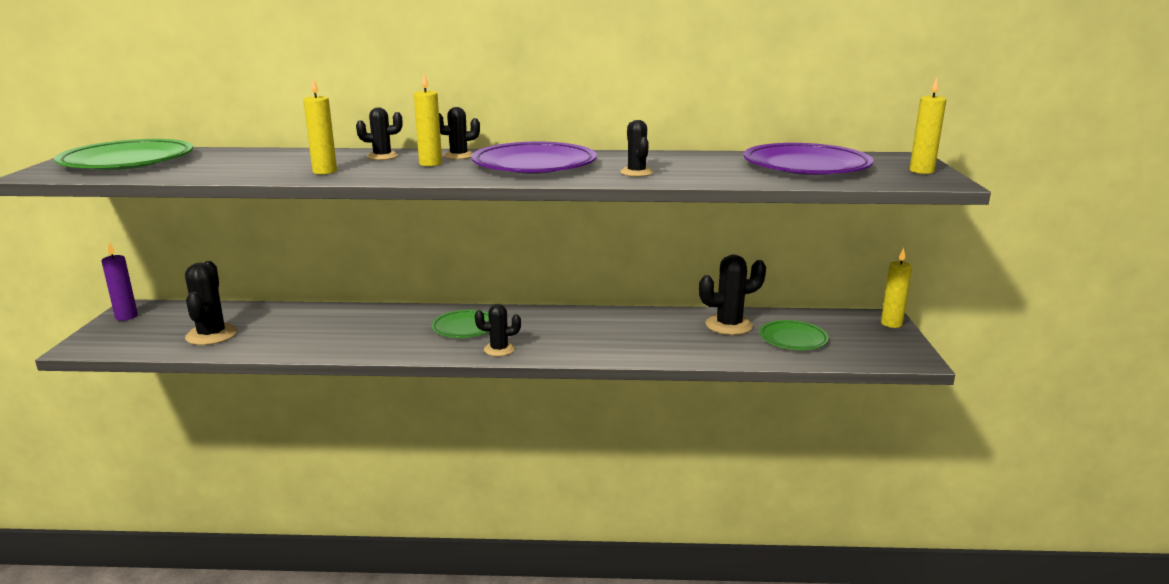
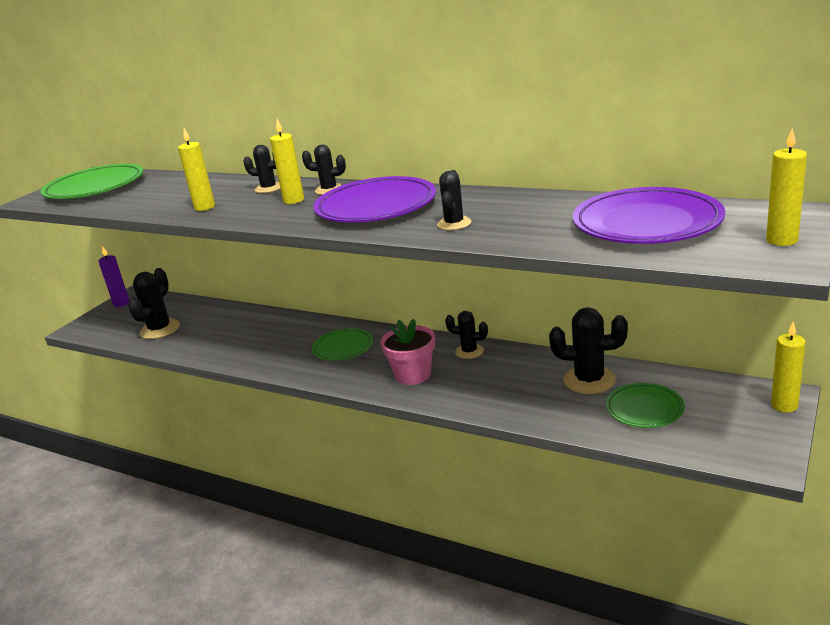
camera: 30 degrees right, 5 degrees up
(499, 349) = (351, 377): black cactus -> black cactus (469, 351)
(562, 340) = (413, 375): none -> pink flower pot

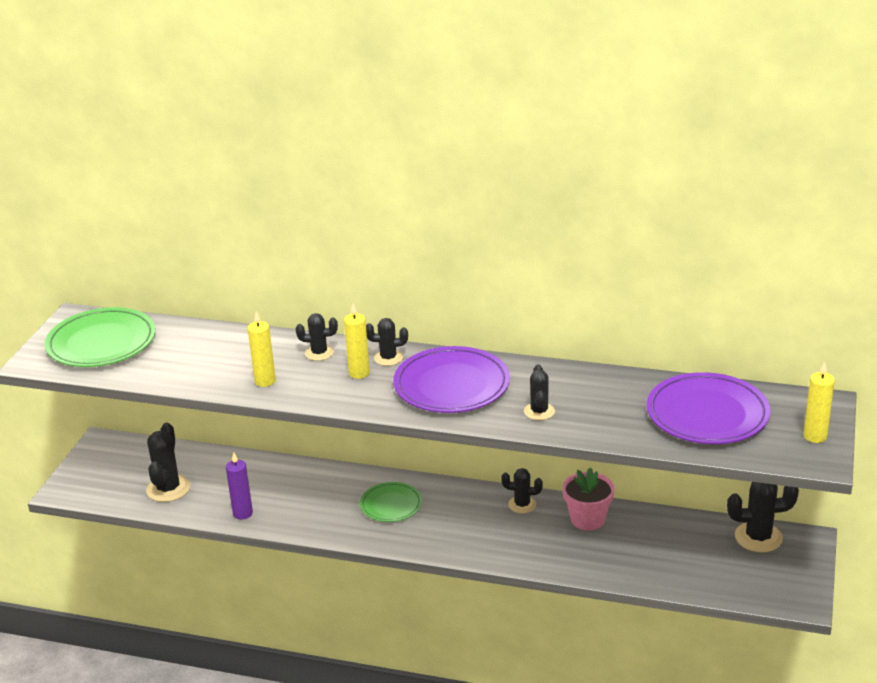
camera: 15 degrees left, 5 degrees up
(121, 303) = (96, 454): purple candle -> purple candle (242, 513)
(413, 375) = (476, 534): pink flower pot -> pink flower pot (587, 519)
(589, 380) = (643, 532): black cactus -> black cactus (758, 537)
(644, 409) = (697, 559): green plate -> none
(784, 405) = (810, 549): yellow candle -> none

